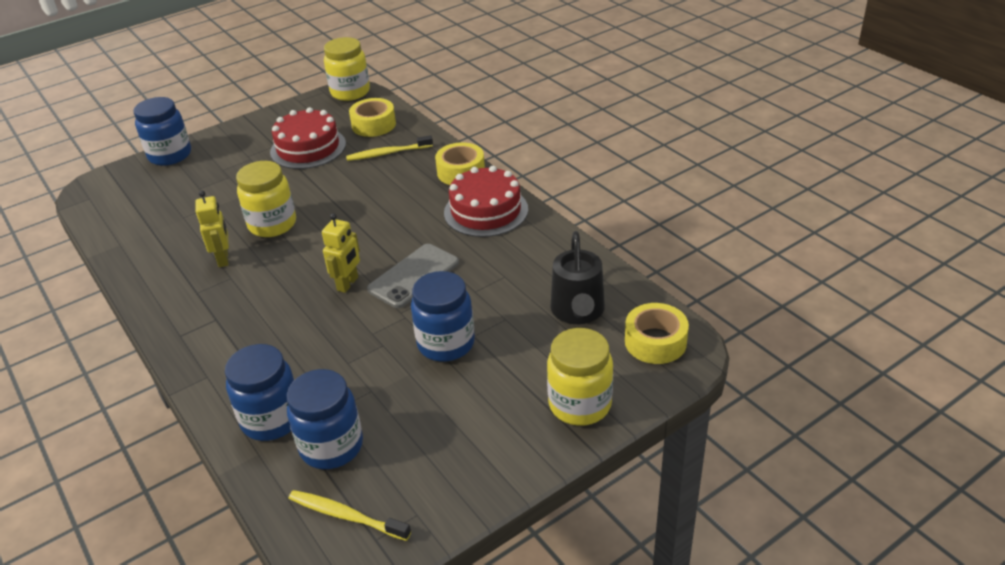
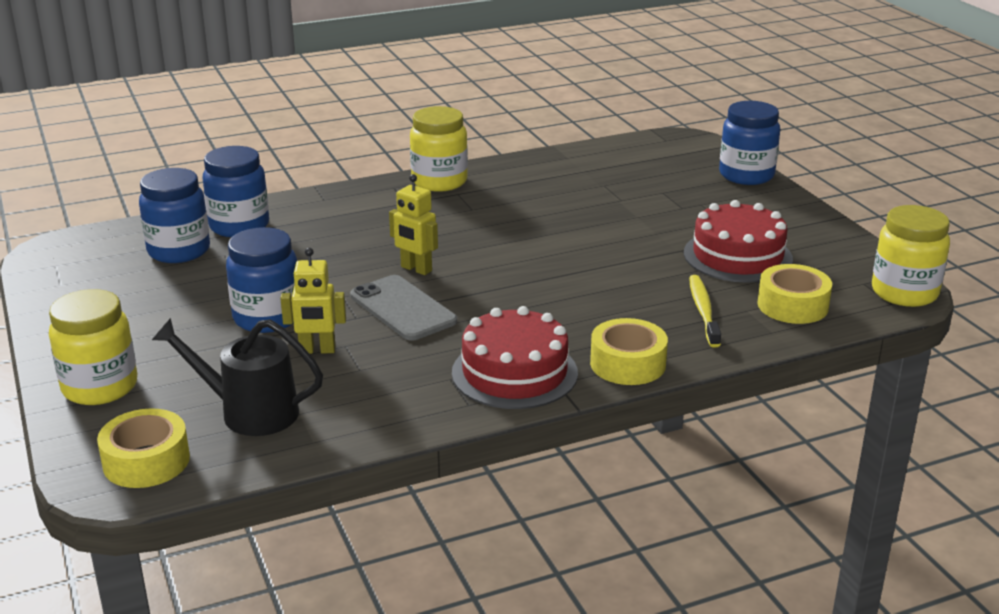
camera: 100 degrees right, 10 degrees down
(223, 259) = (508, 205): yellow robot -> yellow robot (317, 350)
(272, 224) = (561, 231): yellow jar -> yellow jar (439, 182)
(346, 516) = (93, 254): yellow toothbrush -> none

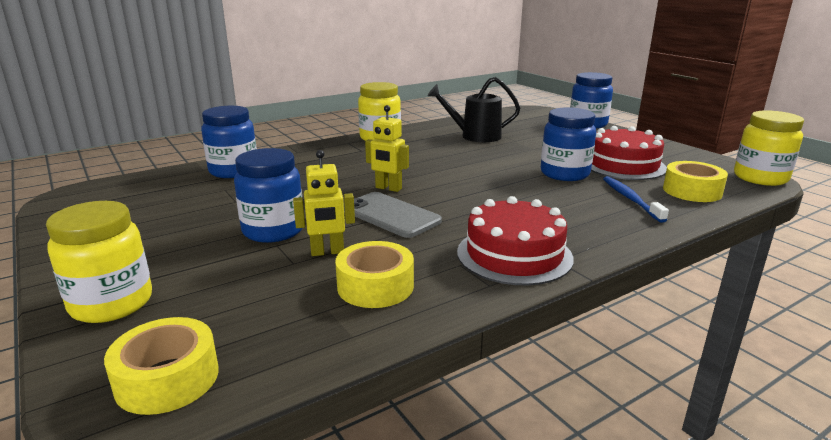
camera: 10 degrees left, 5 degrees down
(179, 251) = (184, 189): blue jar -> blue jar (564, 174)
(250, 412) = (277, 313): black watering can -> black watering can (475, 136)
(627, 364) = (604, 240): yellow tape -> yellow tape (375, 286)
(703, 311) = (630, 199): yellow toothbrush -> blue toothbrush

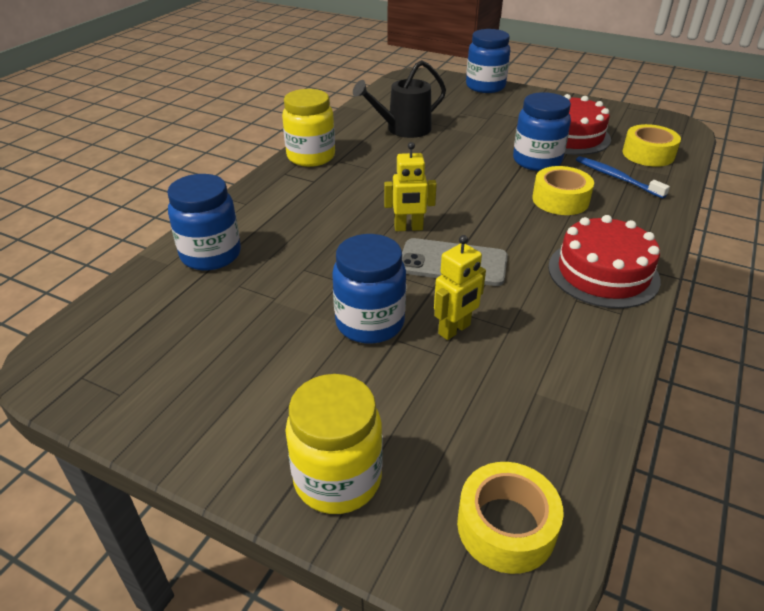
camera: 30 degrees left, 15 degrees up
(375, 286) = (542, 351): yellow tape -> yellow tape (560, 200)
(760, 178) = (677, 124): yellow jar -> none

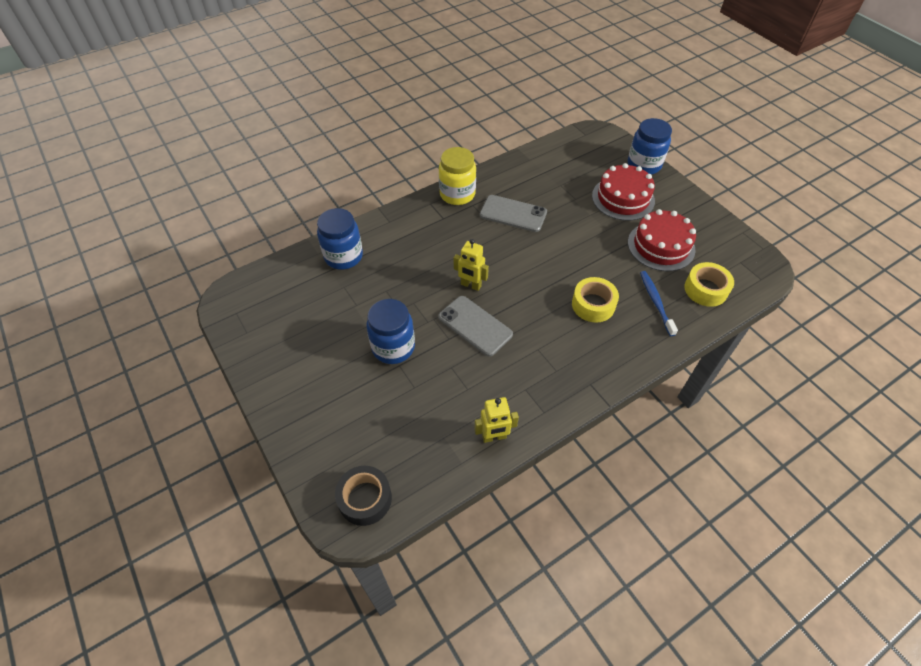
camera: 30 degrees right, 15 degrees up
(337, 479) = (310, 432): yellow jar -> none
(393, 155) = (513, 213): none -> grey phone
(404, 129) = (541, 190): black watering can -> none
(454, 330) = (435, 375): yellow robot -> yellow robot (494, 437)
(506, 526) = (365, 499): yellow tape -> black tape
(537, 161) = (611, 261): blue jar -> none
(603, 273) = (562, 378): red cake -> red cake (623, 198)

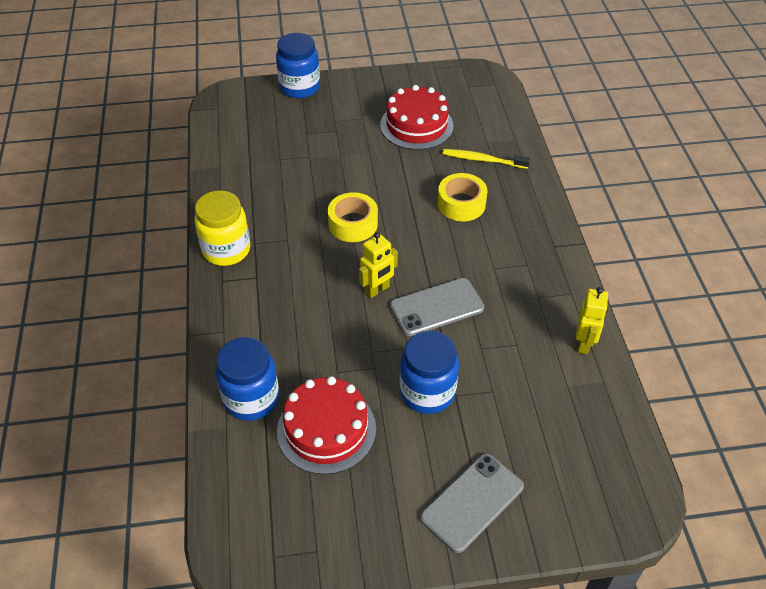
camera: 65 degrees left, 5 degrees down
(365, 499) = (616, 483): black tape -> none
(513, 213) = (294, 214): grey phone -> grey phone (472, 502)
(623, 198) = (335, 122): red cake -> red cake (326, 429)
(656, 302) = (483, 160): blue toothbrush -> yellow toothbrush
(705, 289) = (487, 122): yellow tape -> yellow tape (353, 224)

